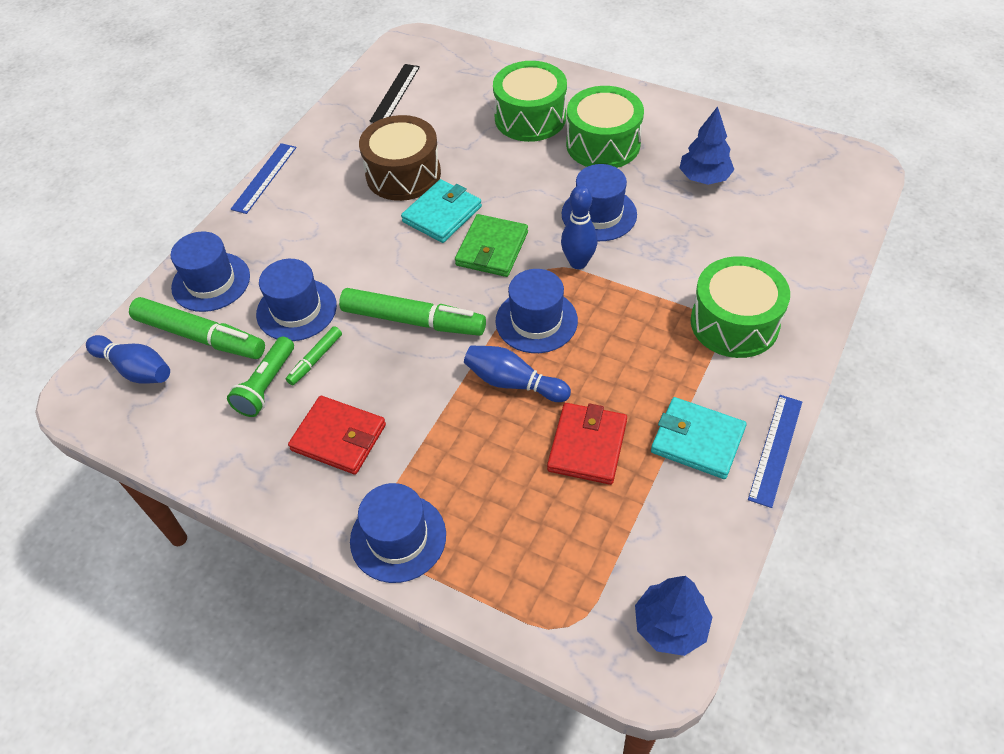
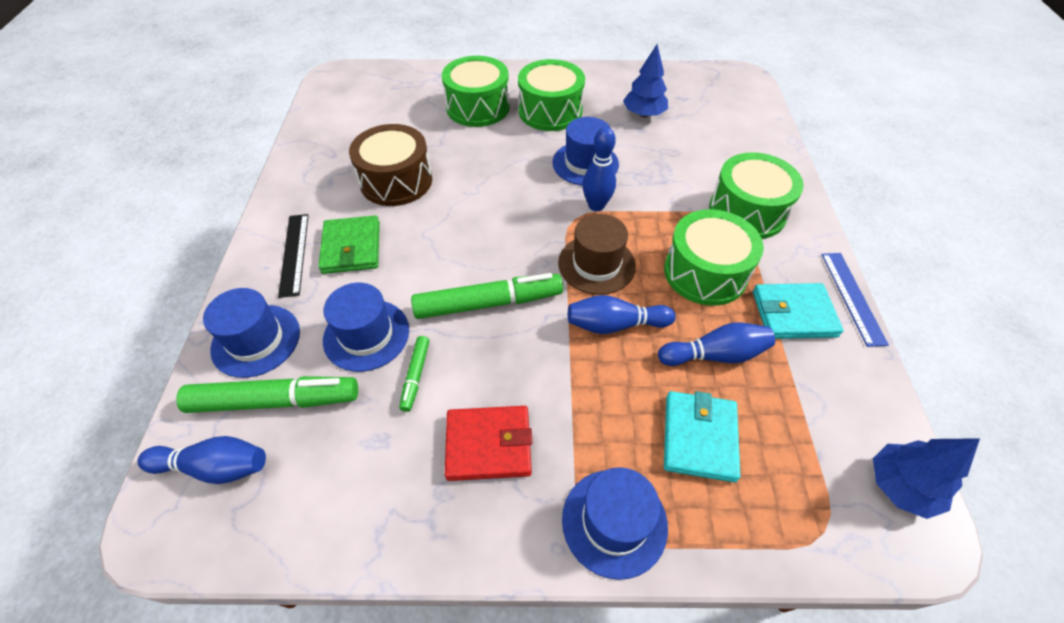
camera: 30 degrees left, 0 degrees up
(264, 178) = (258, 223): blue ruler -> none
(266, 385) = (379, 423): green flashlight -> none
(395, 93) = (346, 118): black ruler -> black ruler (294, 254)
(442, 214) = (453, 203): turquoise wallet -> turquoise wallet (699, 437)
(492, 249) = (517, 218): green wallet -> green wallet (351, 247)
(536, 321) = (596, 264): blue hat -> brown hat
(587, 446) = (715, 355): red wallet -> blue bowling pin
(638, 368) = (705, 272): none -> green drum

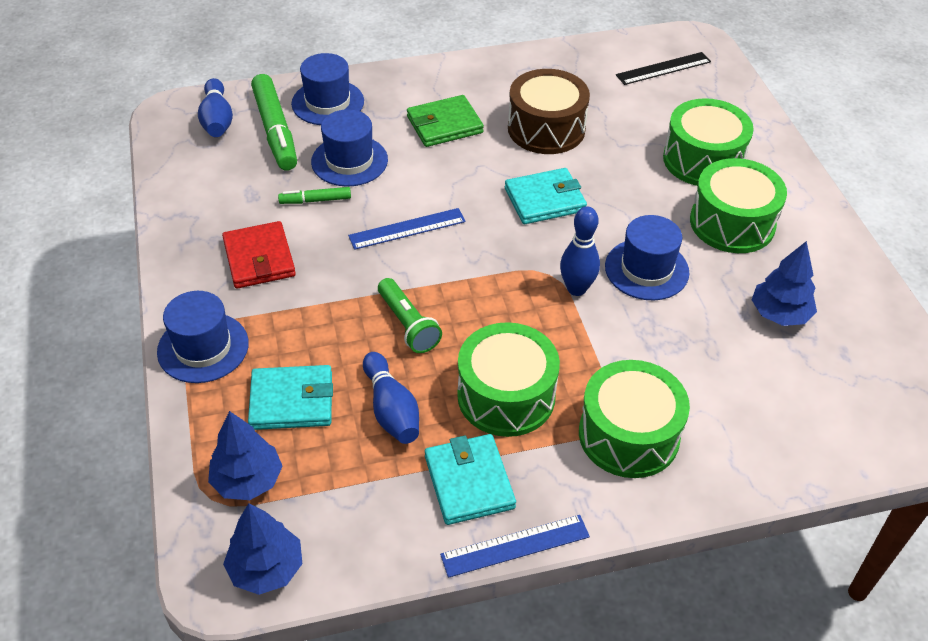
camera: 75 degrees right, 5 degrees down
(294, 254) = (425, 93): black ruler -> black ruler (663, 68)
(486, 201) = (544, 199): none -> turquoise wallet
(488, 303) = (407, 229): green marker -> blue ruler
(596, 264) = (485, 300): brown hat -> none
(615, 324) = (408, 325): blue bowling pin -> green flashlight
(799, 492) = (248, 480): none -> blue tree

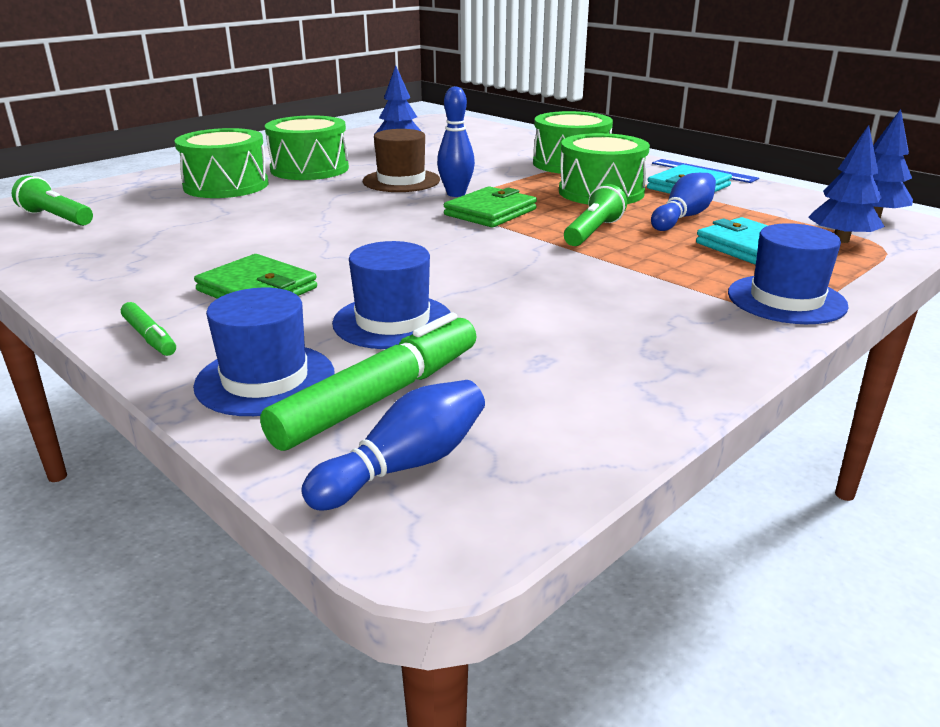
camera: 120 degrees left, 20 degrees down
(259, 258) = (632, 316): red wallet -> none
(315, 200) = (494, 317): green marker -> green marker (150, 337)
(407, 229) = (472, 262): blue ruler -> none
(507, 287) = (490, 212): none -> green wallet
(544, 199) = (351, 222): turquoise wallet -> none
(546, 129) = (222, 242): brown drum -> none
(646, 269) = (401, 181): blue hat -> brown hat
(663, 68) = (56, 218): black ruler -> green flashlight

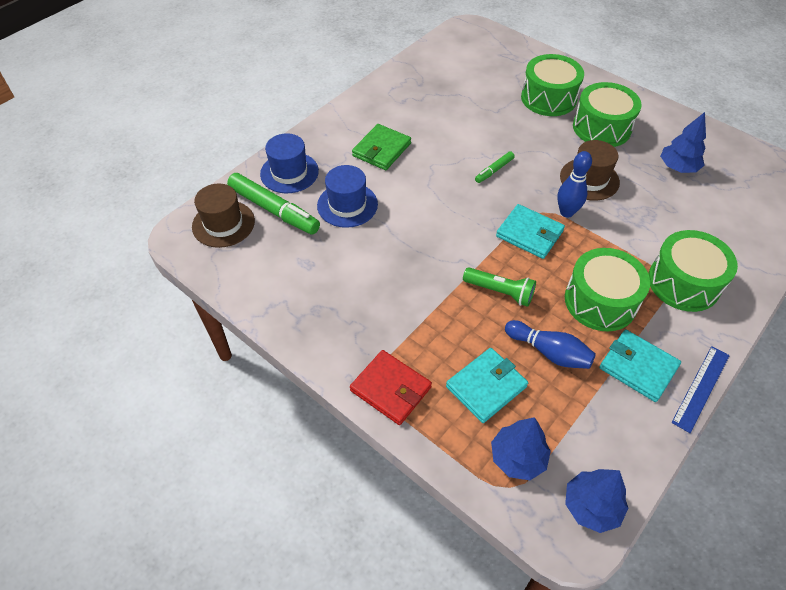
camera: 85 degrees right, 25 degrees up
(56, 218) = (470, 53): green flashlight -> none
(150, 337) = (327, 129): green marker -> green marker (494, 170)
(405, 466) = (223, 224): blue bowling pin -> brown hat
(490, 212) = (529, 234): green wallet -> turquoise wallet
(786, 299) = (391, 389): blue hat -> red wallet

